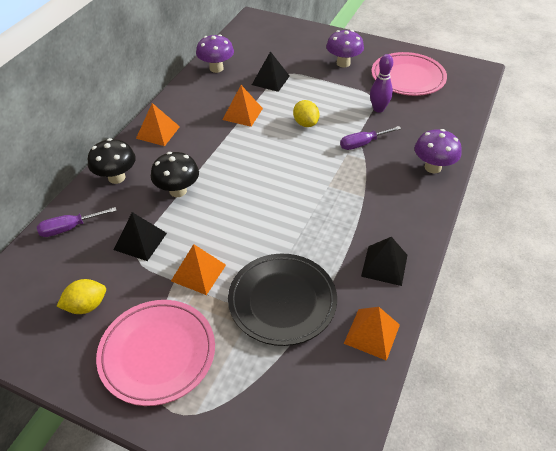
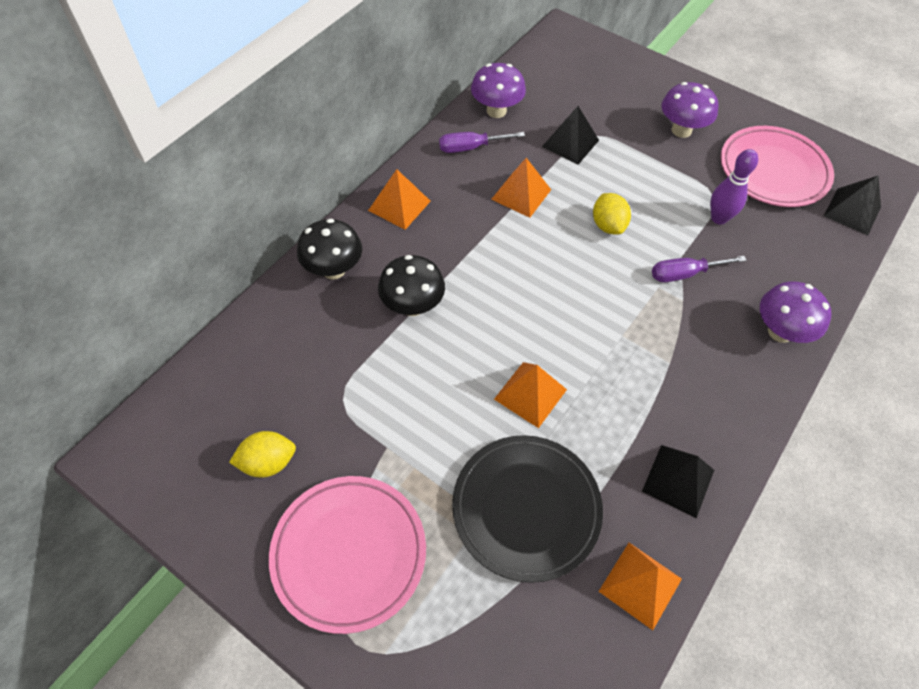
camera: 10 degrees right, 10 degrees up
(69, 228) = (262, 338): purple screwdriver -> purple screwdriver (470, 148)
(140, 241) = (351, 376): black pyramid -> black pyramid (852, 211)
(198, 272) = (420, 441): orange pyramid -> orange pyramid (530, 394)

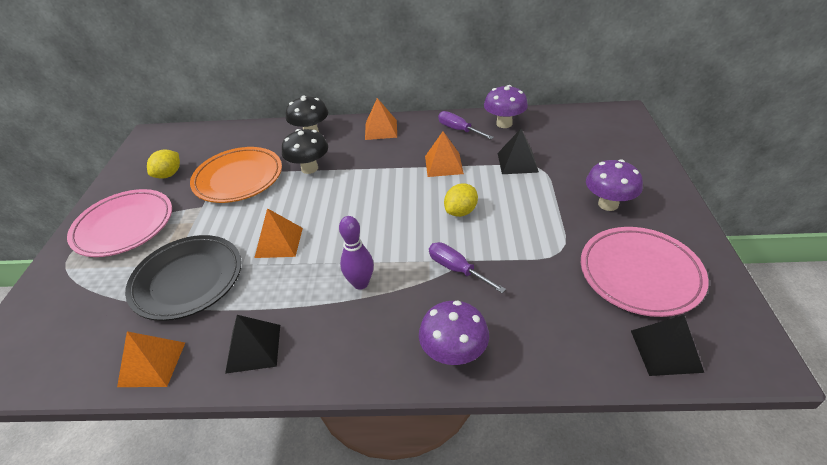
camera: 60 degrees right, 15 degrees down
(268, 462) = (169, 174): yellow lemon -> yellow lemon turned 75 degrees clockwise
(361, 385) = (238, 178): none -> orange plate
(719, 218) = (539, 264): purple bowling pin -> purple bowling pin (360, 283)

